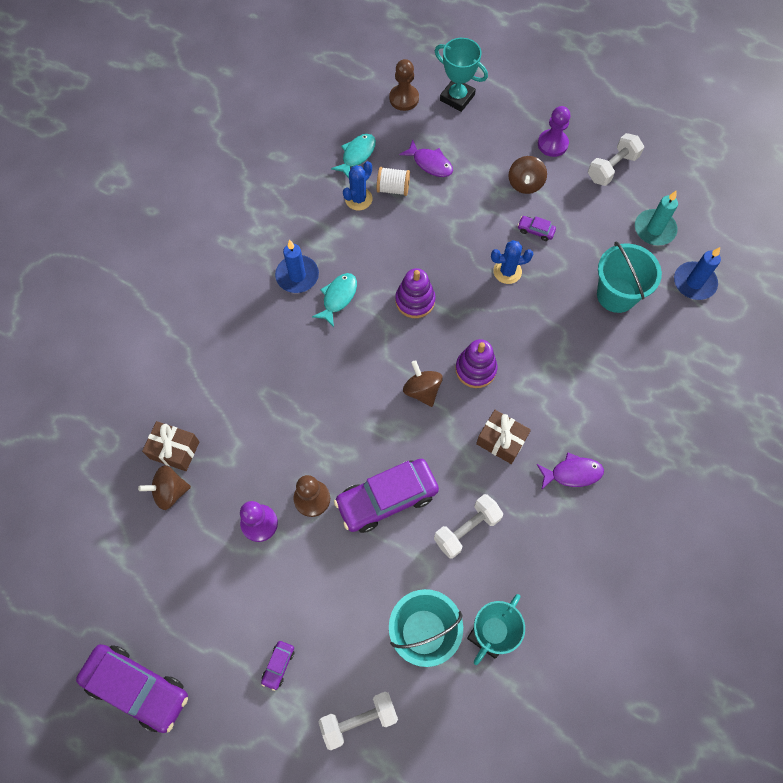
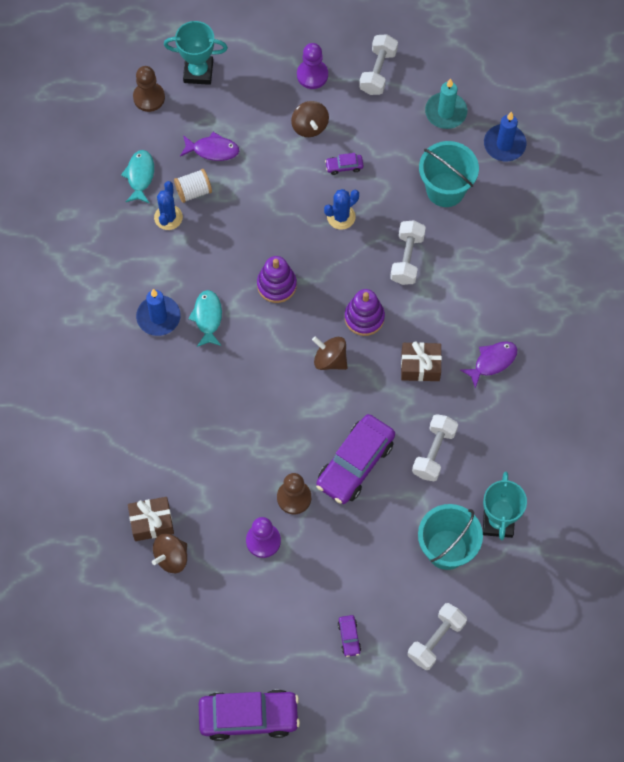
camera: 30 degrees left, 0 degrees up
(546, 337) = (407, 258): none -> white dumbbell

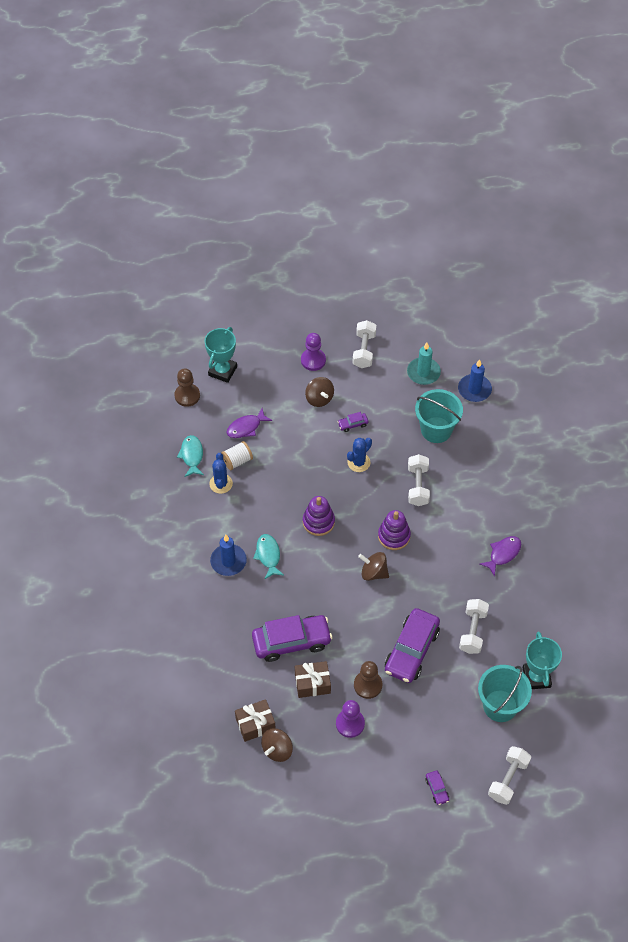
camera: 10 degrees left, 10 degrees down
(198, 72) = (222, 371): turquoise trophy -> turquoise trophy turned 60 degrees counterclockwise
(213, 150) = (246, 427): purple fish -> purple fish turned 150 degrees clockwise
(249, 717) = (368, 869): purple car -> purple car (291, 641)
(420, 366) = (446, 566): brown gift -> brown gift (312, 683)

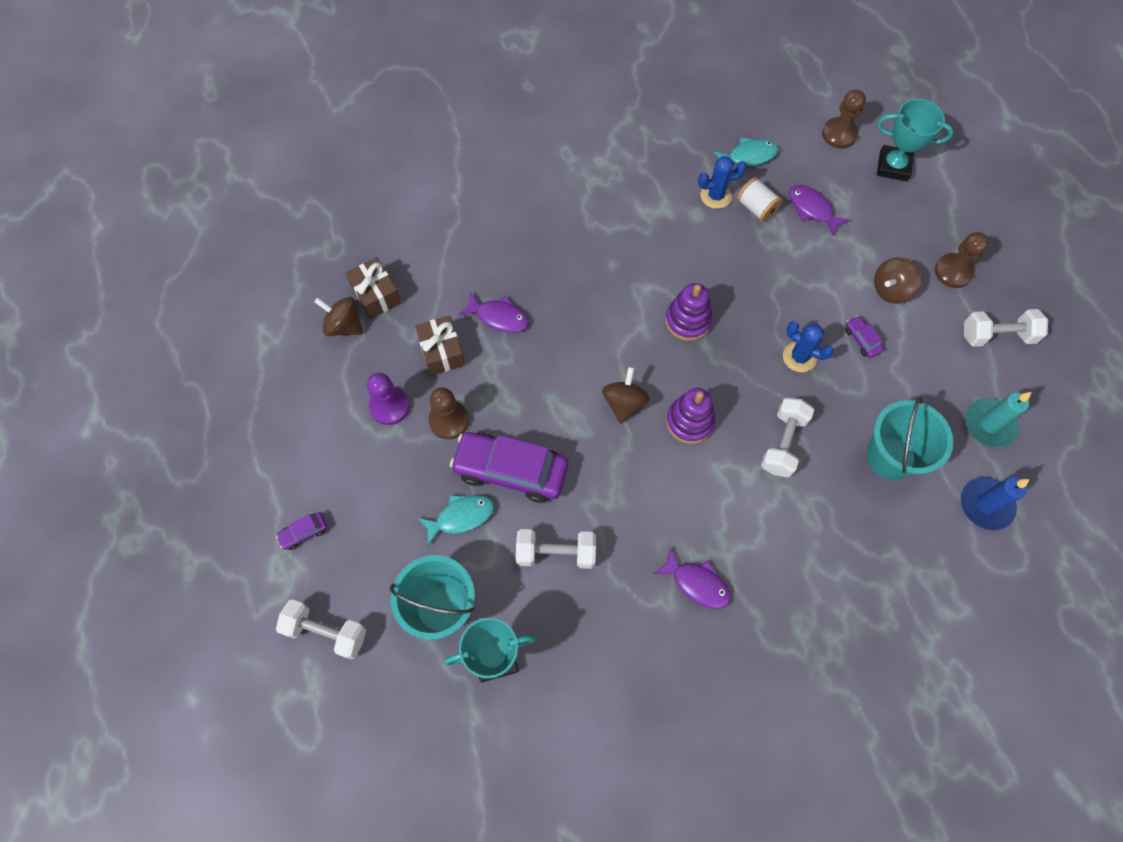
camera: 80 degrees right, 10 degrees up
(228, 561) = (602, 225): blue candle -> none
(268, 555) = (621, 268): turquoise fish -> turquoise fish (461, 517)
(291, 641) = (499, 317): purple car -> purple fish
(313, 360) = (953, 271): purple pawn -> brown pawn
(418, 486) = (783, 443): white dumbbell -> white dumbbell turned 60 degrees counterclockwise

